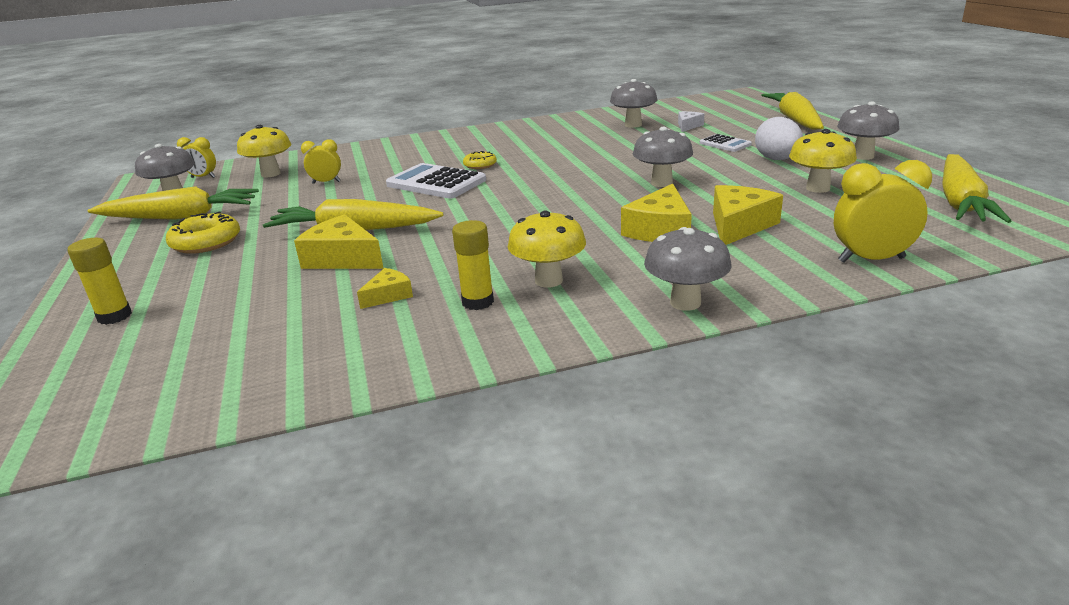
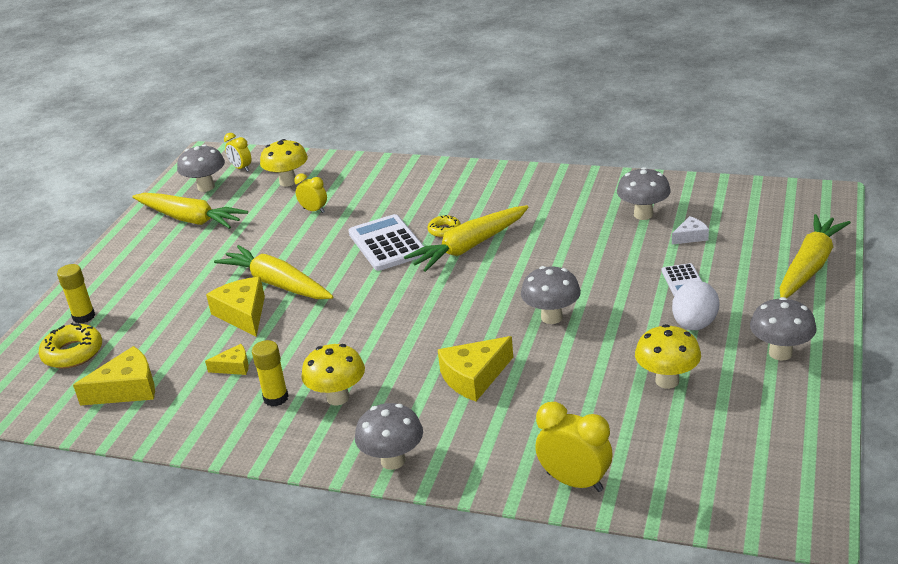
camera: 35 degrees right, 5 degrees up
(206, 242) = (182, 258): yellow donut -> yellow donut (73, 353)
(739, 225) = (536, 399): yellow cheese -> yellow cheese (127, 389)
(960, 202) = (759, 453): yellow carrot -> yellow carrot (469, 247)

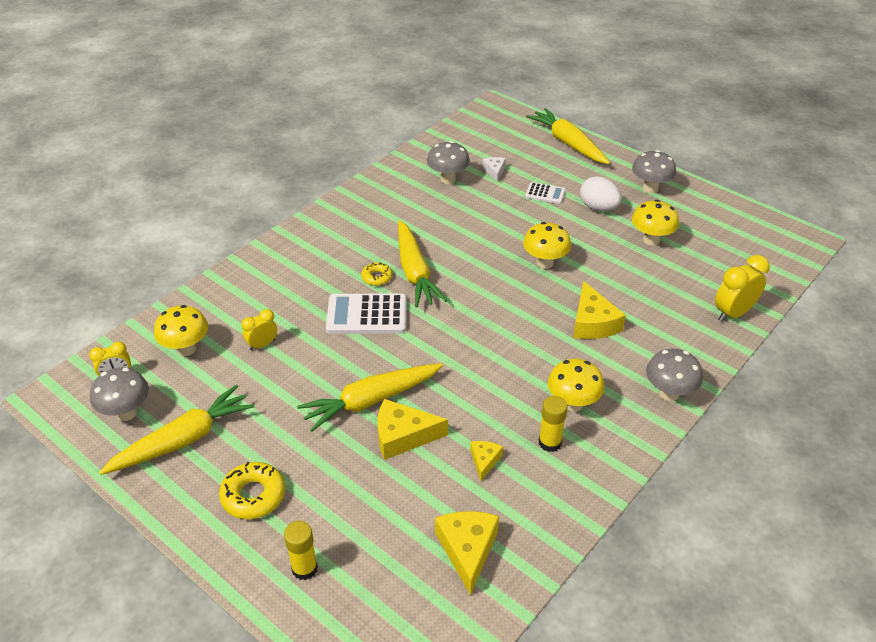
camera: 70 degrees left, 10 degrees up
(73, 353) = (370, 589): yellow donut -> yellow donut (253, 495)
(551, 317) = (545, 263): grey mushroom -> yellow mushroom

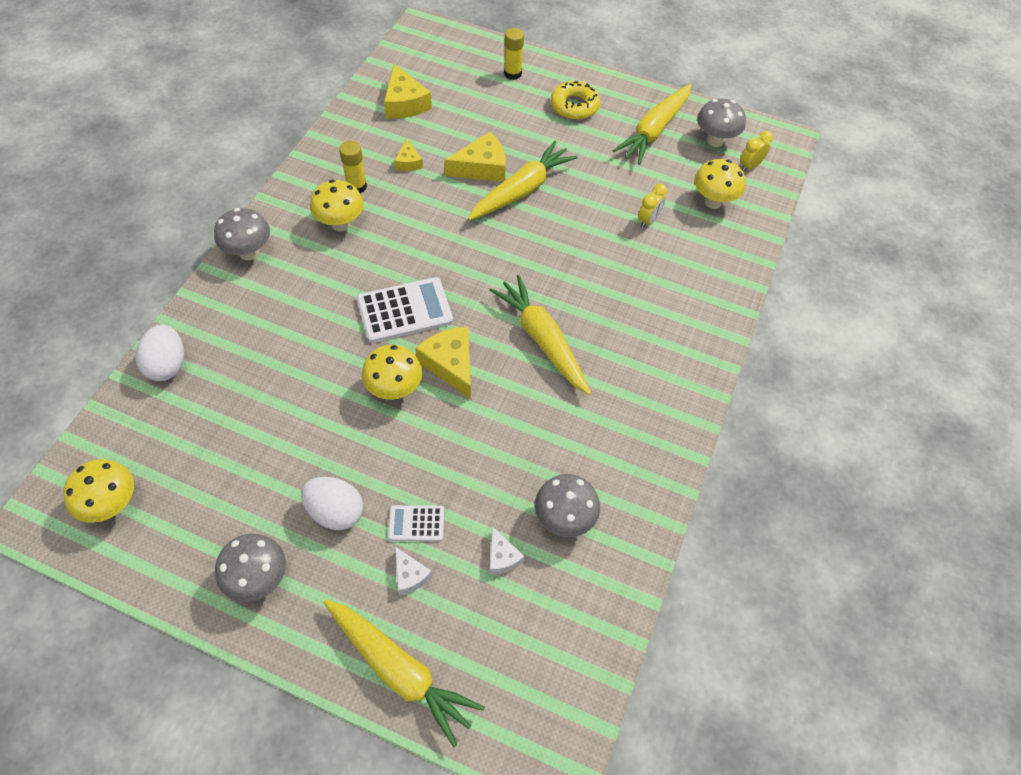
camera: 160 degrees right, 15 degrees up
(367, 315) = (568, 273): white calculator -> white calculator (405, 311)
(377, 277) = (580, 322): yellow donut -> none
(554, 174) = (410, 575): none -> white cheese
(592, 323) = (329, 316): yellow cheese -> yellow cheese (450, 364)
(651, 240) = (260, 463): yellow mushroom -> yellow mushroom (113, 505)
(733, 313) = (167, 365): yellow clock -> white egg

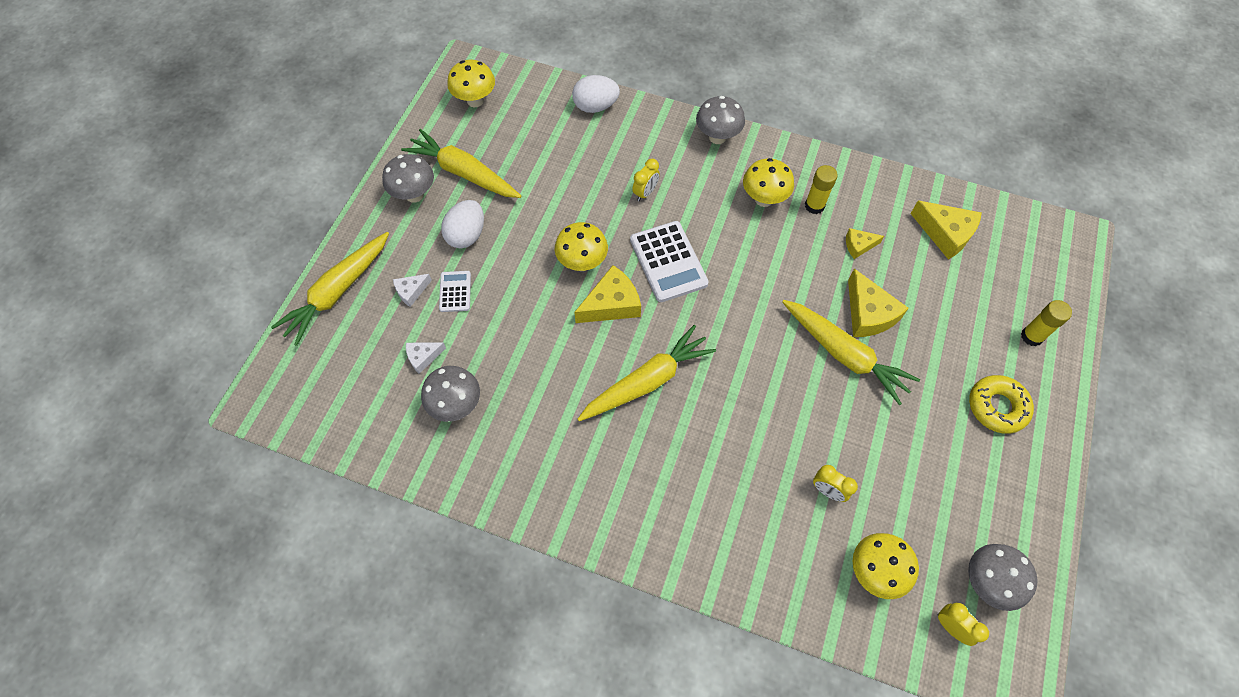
camera: 90 degrees right, 5 degrees up
(310, 324) = (645, 193): none -> yellow clock
(405, 103) = (945, 233): yellow cheese -> yellow cheese turned 120 degrees counterclockwise
(654, 131) = (982, 503): yellow carrot -> yellow carrot (464, 173)

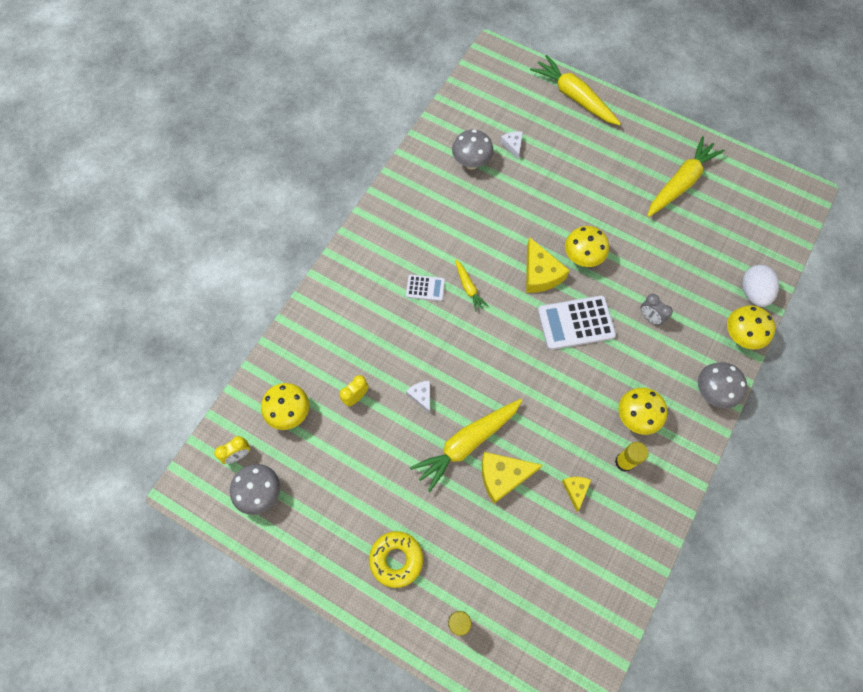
camera: 100 degrees right, 5 degrees up
(411, 291) = (569, 141): white cheese -> white cheese (421, 396)
(414, 195) = (660, 148): grey mushroom -> none
(455, 291) = (565, 169): white calculator -> white calculator (425, 288)
(467, 235) = (617, 180): white egg -> none
(475, 100) = (761, 197): yellow mushroom -> yellow mushroom (740, 336)
(645, 193) = (650, 317): yellow clock -> grey clock
(647, 381) = (468, 287): yellow carrot -> yellow carrot, size x0.50
(945, 233) = (580, 580): yellow cheese -> none

